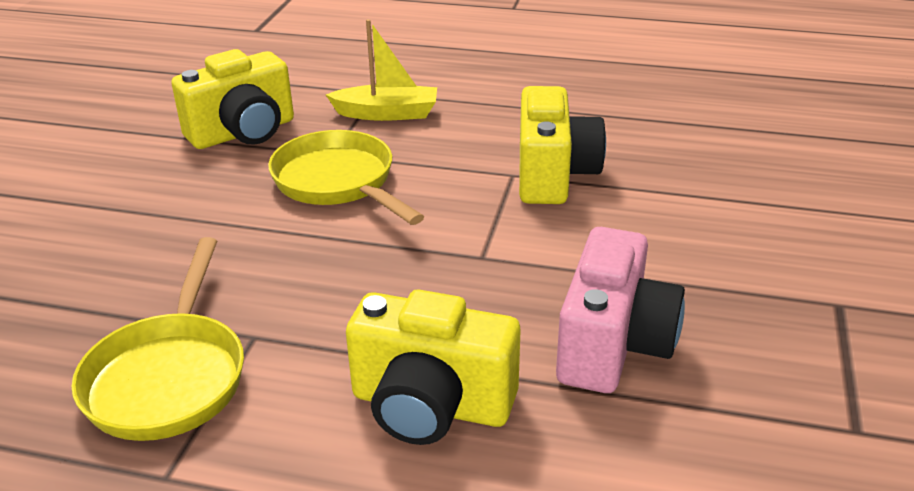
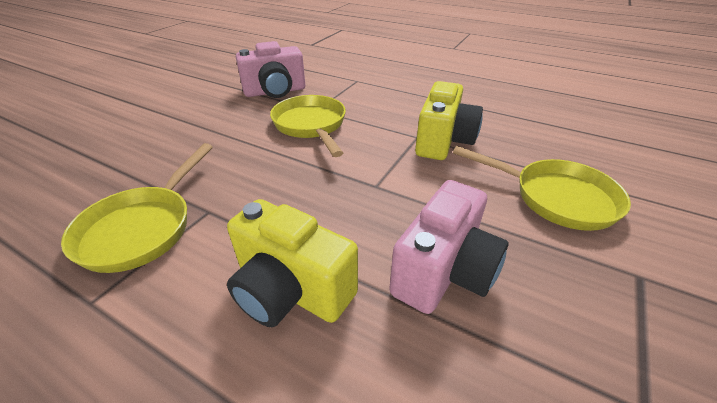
camera: 15 degrees right, 5 degrees up
(243, 133) = (275, 92): yellow camera -> pink camera
(387, 113) = (358, 92): yellow boat -> none
(726, 229) = (555, 198): none -> yellow pan

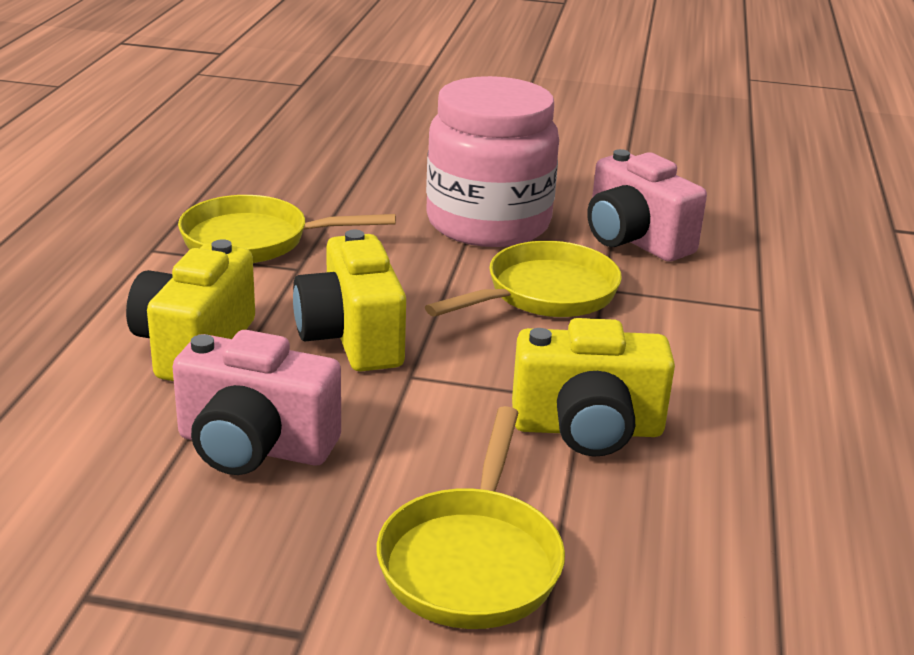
camera: 70 degrees right, 10 degrees down
(217, 125) = (488, 223): none -> pink jar
(321, 201) = (352, 338): none -> yellow camera

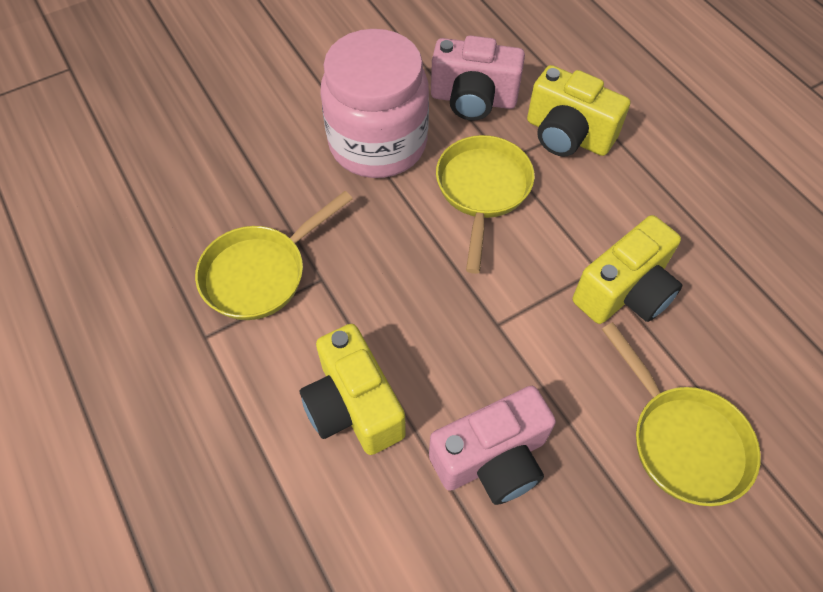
camera: 40 degrees left, 30 degrees up
(352, 338) = (430, 319): yellow camera -> yellow camera (567, 135)

